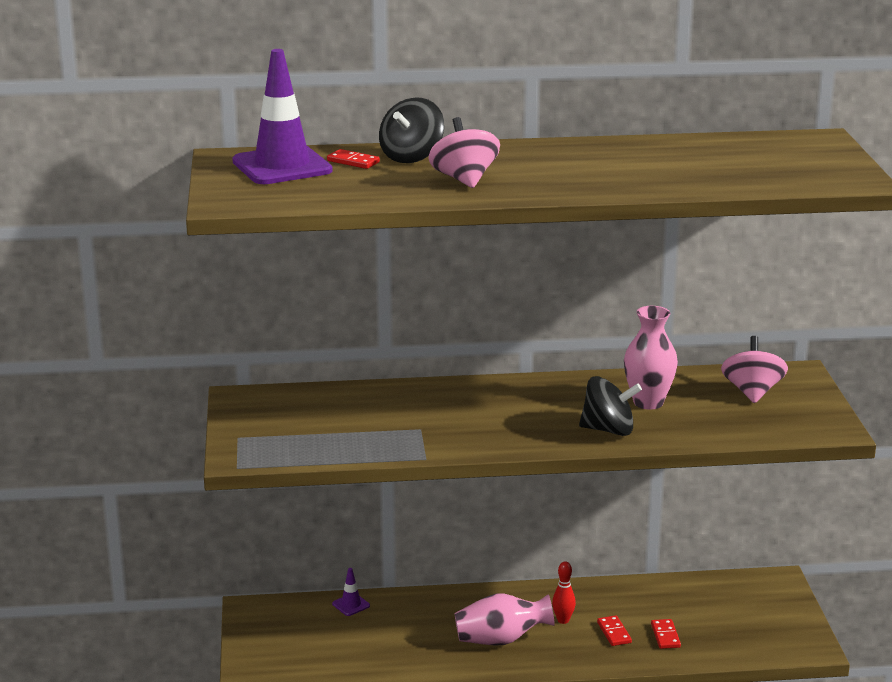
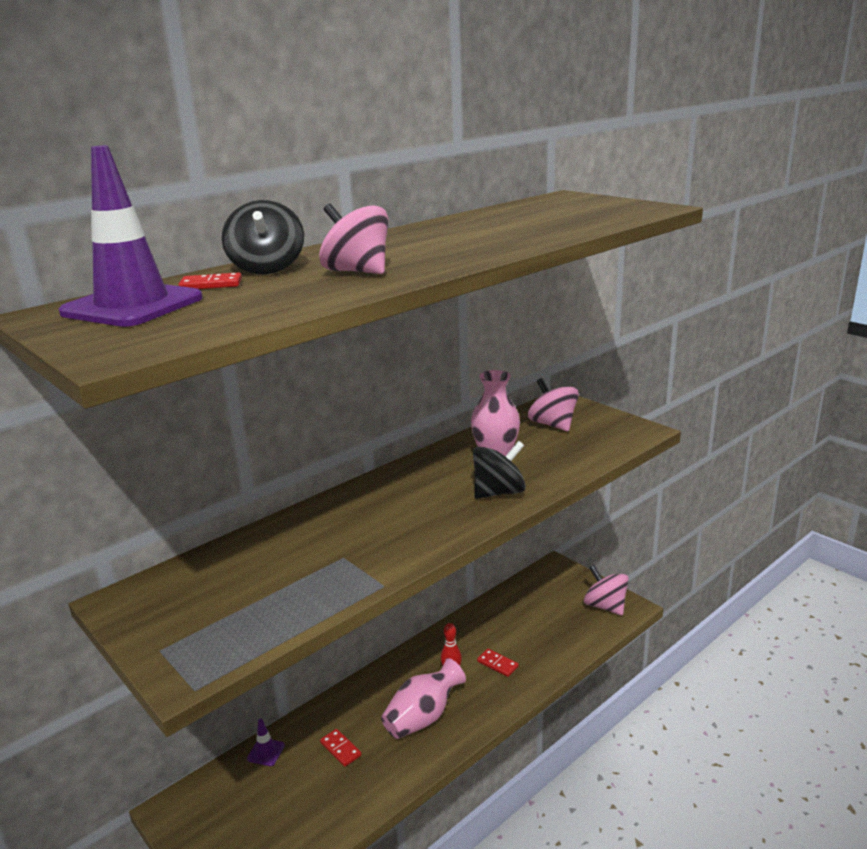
camera: 35 degrees left, 0 degrees up
(665, 636) = (534, 647): red domino -> red domino (340, 749)
(785, 635) = (605, 606): none -> pink spinning top

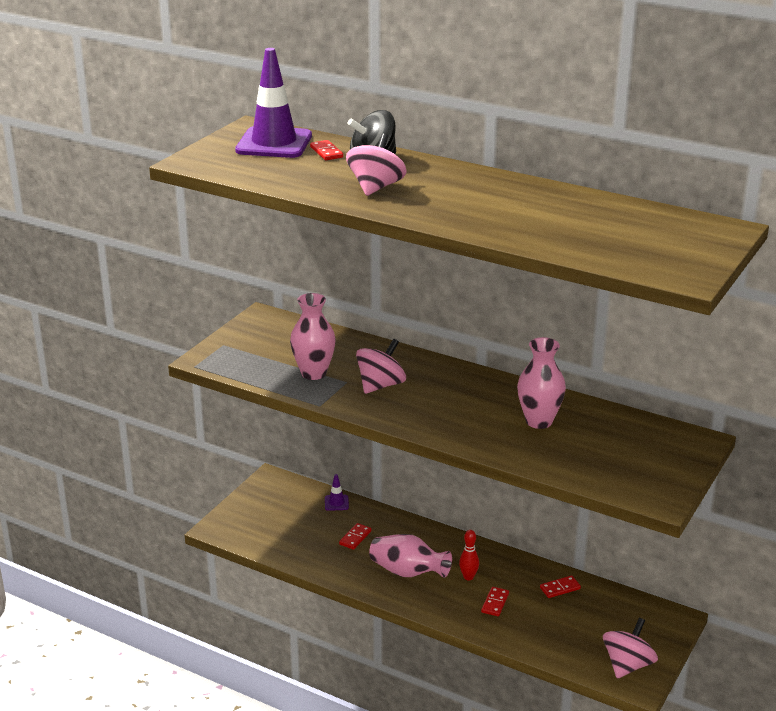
camera: 70 degrees right, 5 degrees up
(304, 579) = (313, 373): none -> pink vase
(493, 618) = (560, 588): none -> red domino
(499, 492) = (478, 432): black spinning top -> none
(552, 424) = (635, 443): pink spinning top -> pink spinning top (381, 385)

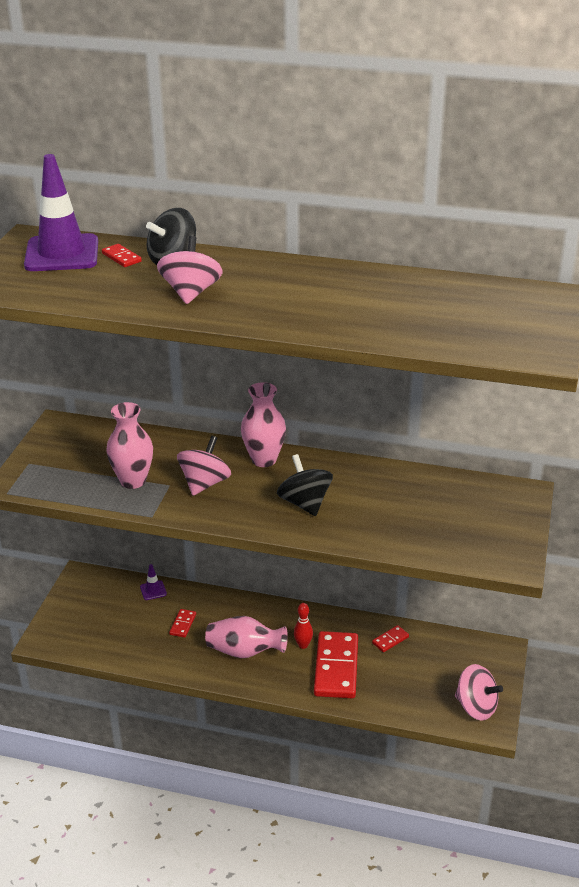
camera: 15 degrees left, 5 degrees up
(471, 416) = (304, 503): none -> black spinning top
(495, 603) = (336, 667): red domino -> red domino, size x2.25
(539, 421) = (371, 497): pink vase -> pink vase (264, 460)
(627, 665) = (476, 707): pink spinning top -> pink spinning top turned 105 degrees clockwise

